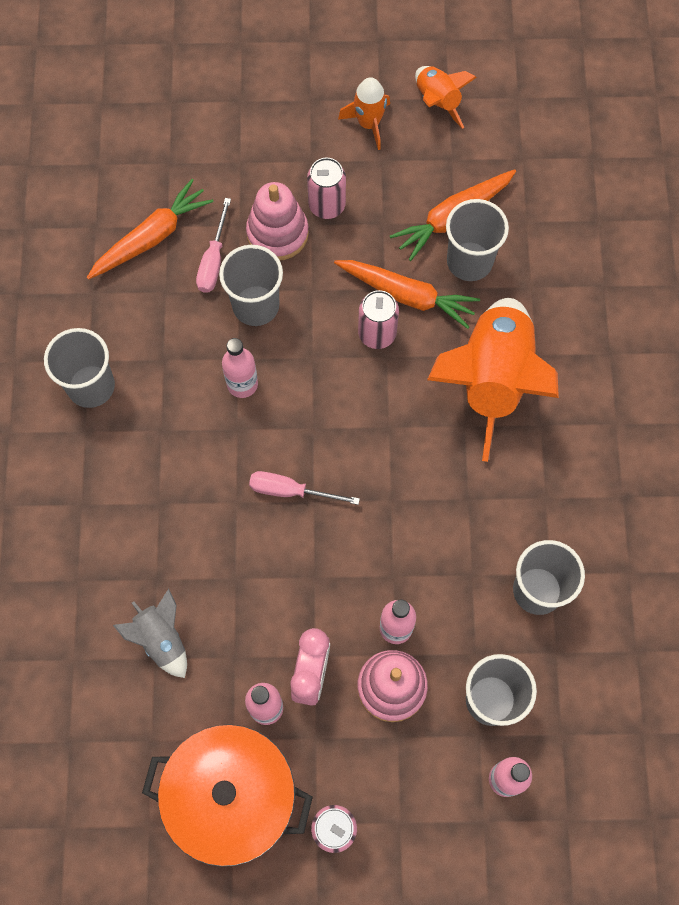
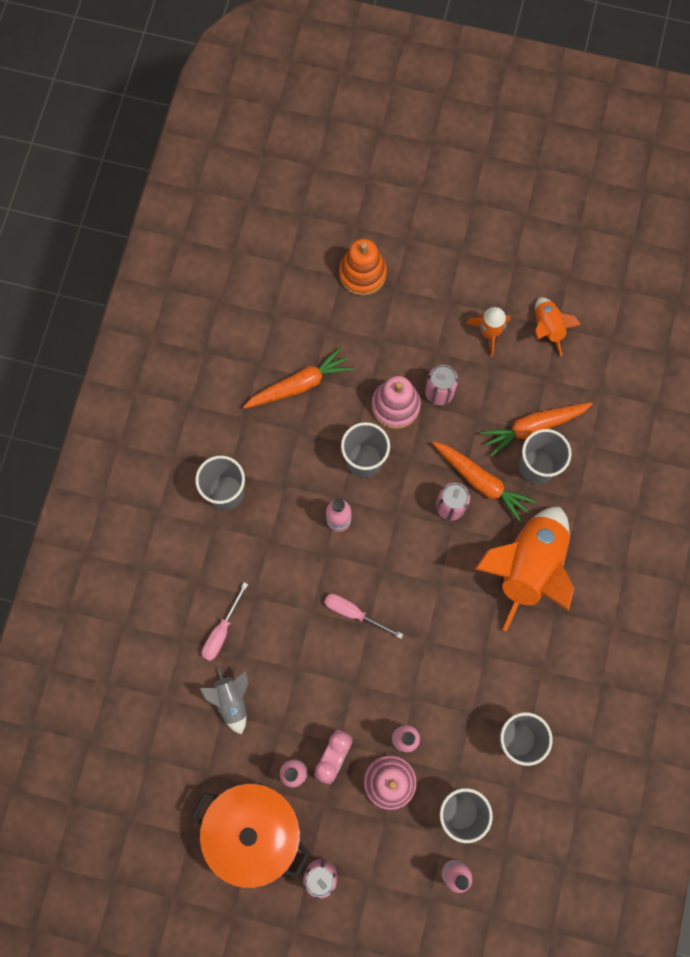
camera: 15 degrees right, 5 degrees up
(197, 93) = (362, 274): none -> orange stacking toy
(213, 260) = (341, 415): pink screwdriver -> pink screwdriver (221, 631)

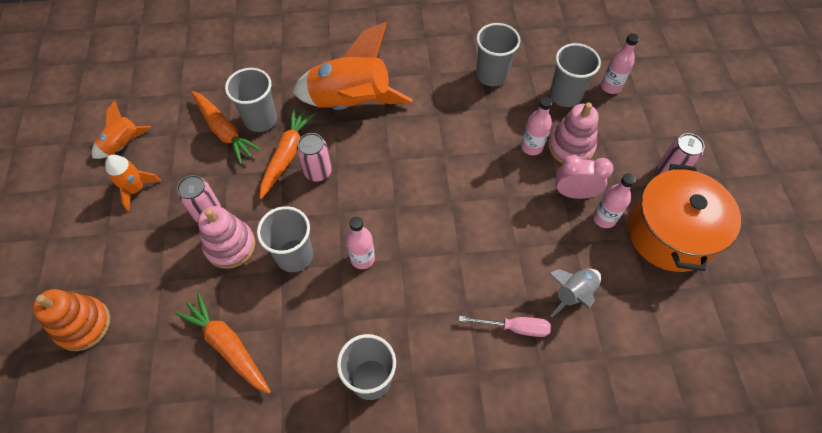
camera: 110 degrees left, 15 degrees down
(353, 613) = (445, 217): pink screwdriver -> none

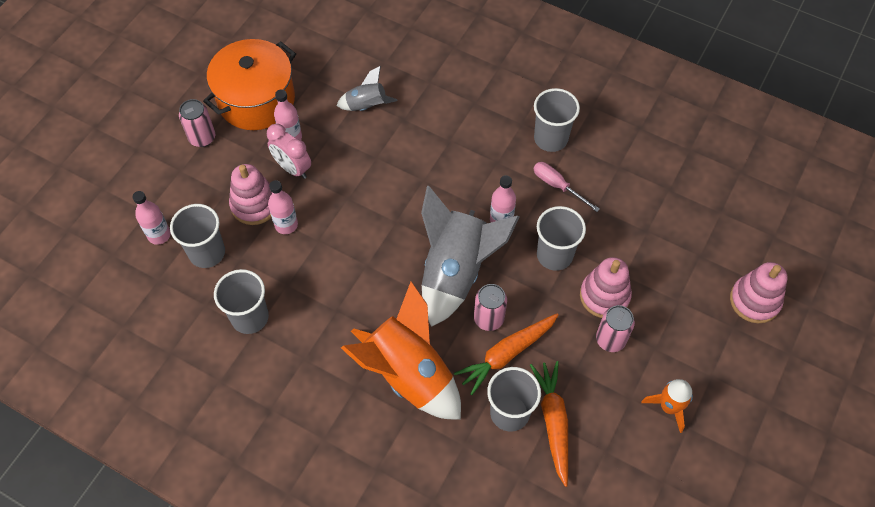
camera: 145 degrees left, 0 degrees up
(83, 325) = (754, 301): orange stacking toy -> pink stacking toy
(123, 145) = (665, 471): orange rocket -> none
(228, 346) = (643, 217): orange carrot -> none
(369, 191) = (456, 272): none -> grey rocket
(514, 327) = (427, 111): pink screwdriver -> pink screwdriver (557, 186)

